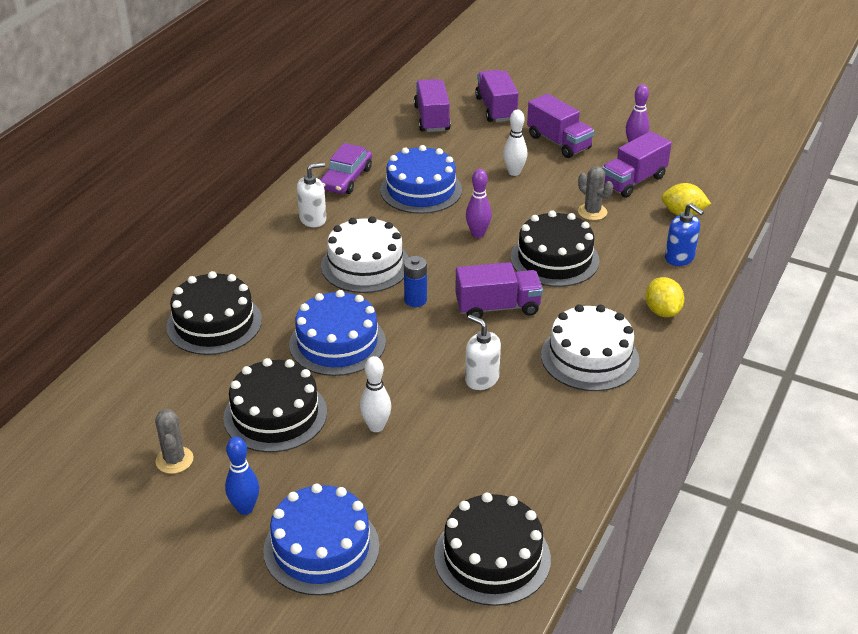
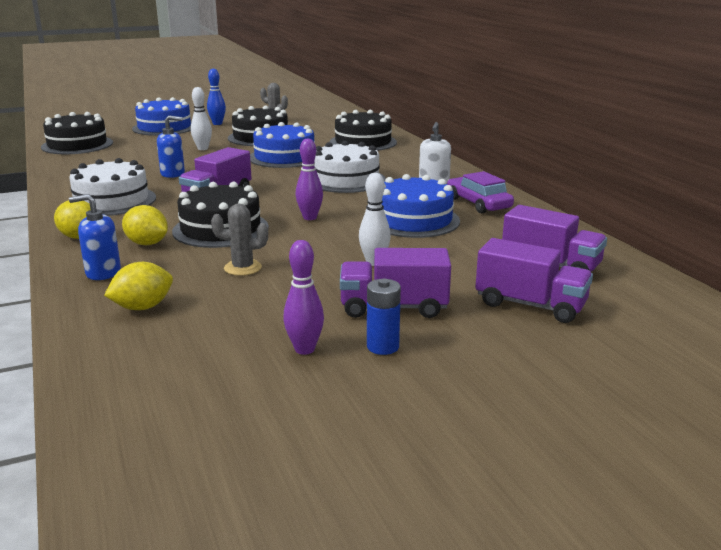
camera: 130 degrees right, 15 degrees down
(415, 300) = (278, 180): blue battery -> blue battery (383, 347)
(481, 379) = (173, 174): white soap dispenser -> blue soap dispenser
(622, 273) = (147, 243): none -> yellow lemon
(633, 181) = (244, 311): purple truck -> none

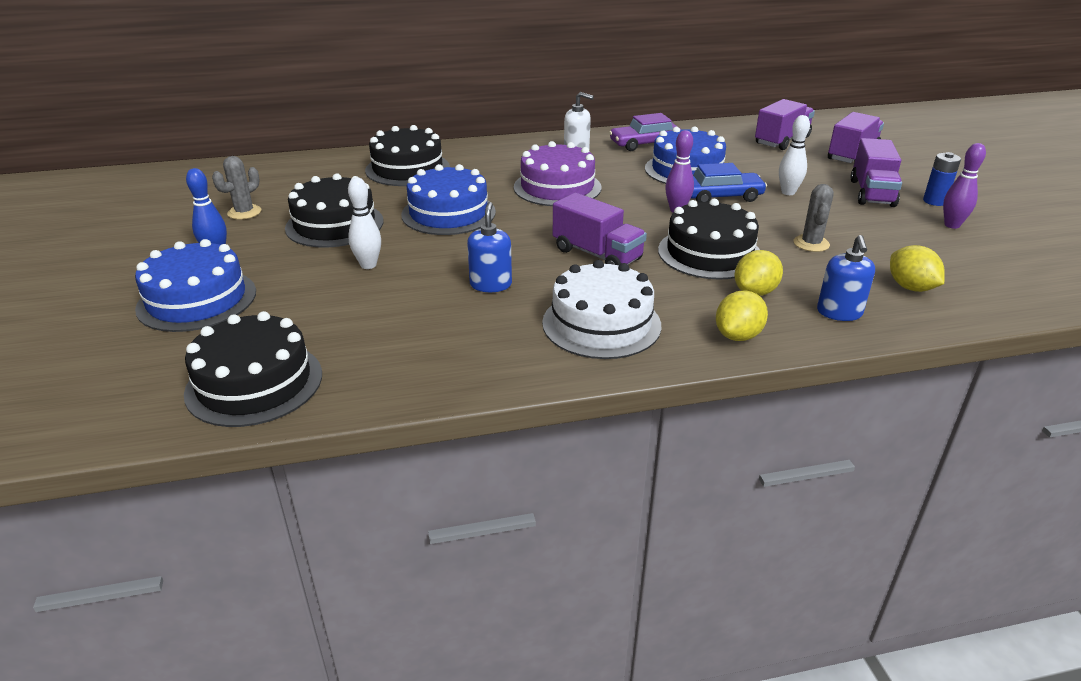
camera: 80 degrees left, 10 degrees up
(346, 180) = (557, 187): white cake -> purple cake
(350, 234) = (721, 196): none -> blue car

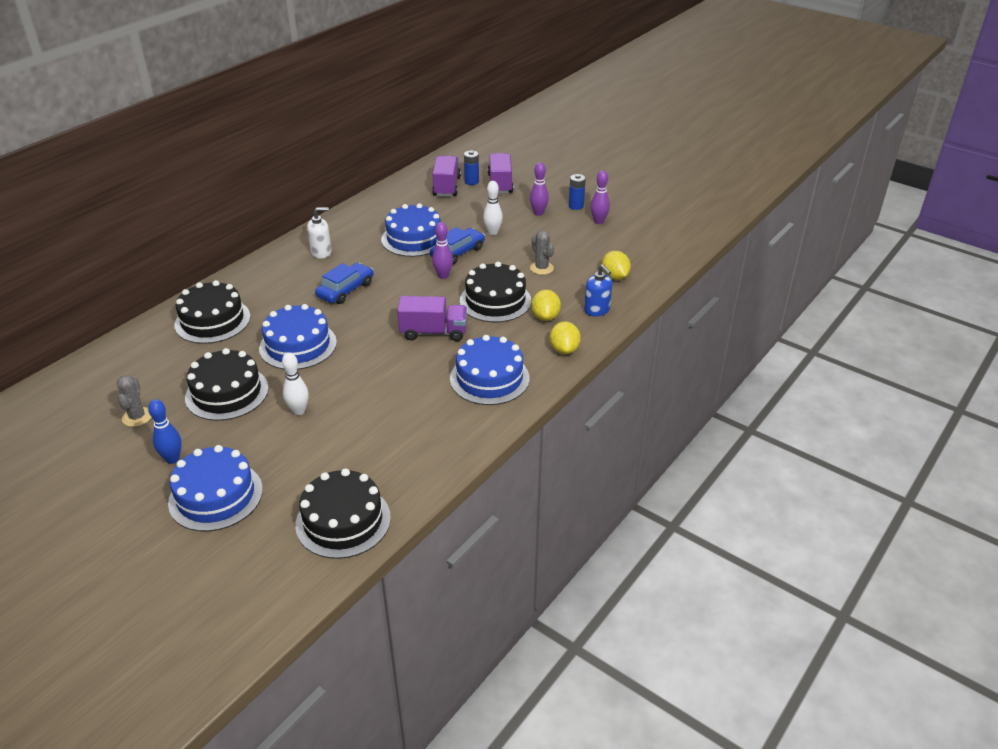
camera: 40 degrees left, 5 degrees up
(490, 284) = (396, 385): blue soap dispenser -> none
(557, 187) = (345, 290): purple cake -> blue car
(601, 324) = (489, 378): white cake -> blue cake
(644, 144) = (360, 225): purple car -> none
(818, 144) = (471, 181): none -> blue battery
(872, 193) = (538, 213): purple truck -> purple bowling pin
(910, 287) = (615, 277): yellow lemon -> yellow lemon turned 45 degrees clockwise

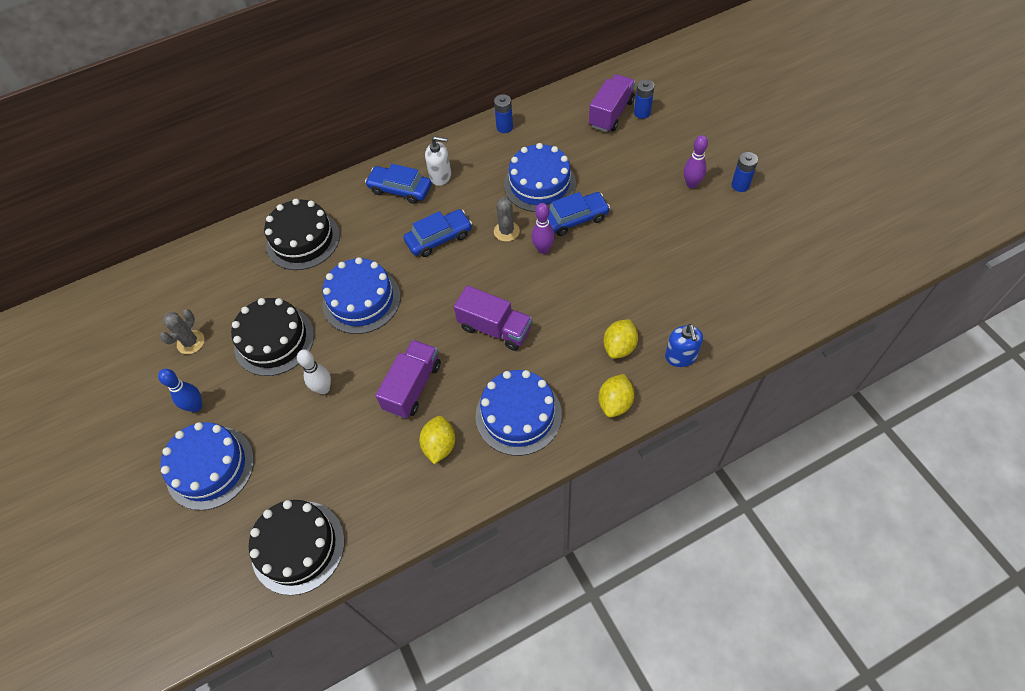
camera: 30 degrees right, 20 degrees up
(288, 268) = (400, 189): none -> blue car
(360, 212) = (504, 127): none -> blue battery
(493, 232) = (626, 199): white bowling pin -> none
(495, 301) = (579, 304): black cake -> none
(500, 184) = (671, 125): purple truck -> purple truck (412, 387)
(541, 268) = (652, 271): grey cactus -> grey cactus (506, 231)
(598, 221) = (754, 218): purple bowling pin -> none
(615, 277) = (727, 312): yellow lemon -> yellow lemon (439, 446)

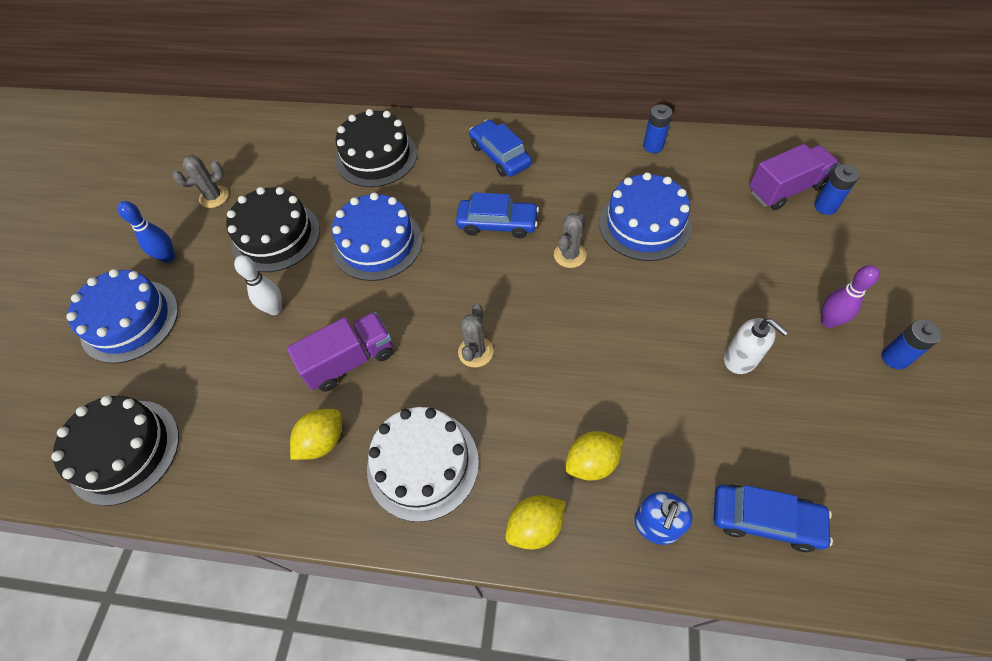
camera: 35 degrees right, 0 degrees up
(440, 176) = (549, 163): white soap dispenser -> white soap dispenser (741, 359)
(495, 328) = (475, 352): purple truck -> grey cactus
(518, 415) = (423, 464): blue cake -> white cake
(543, 249) = (593, 296): purple bowling pin -> none
(574, 219) = (654, 283): blue car -> blue car (765, 520)

